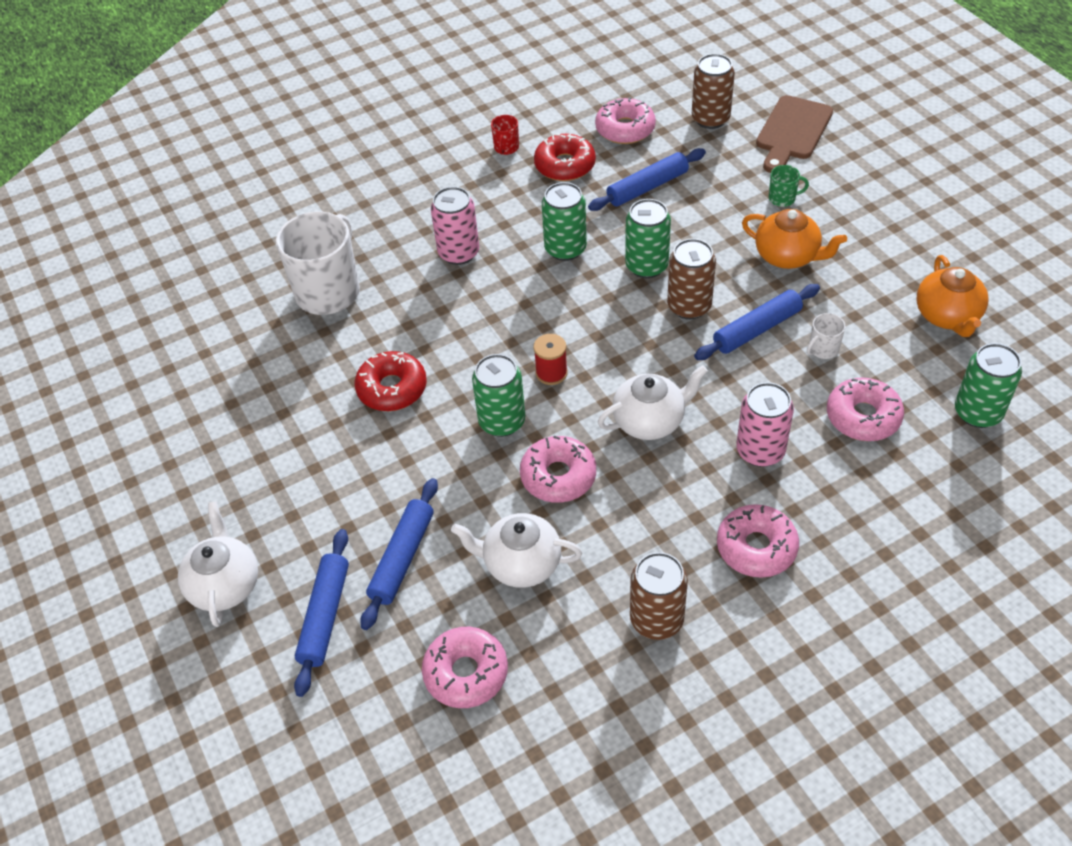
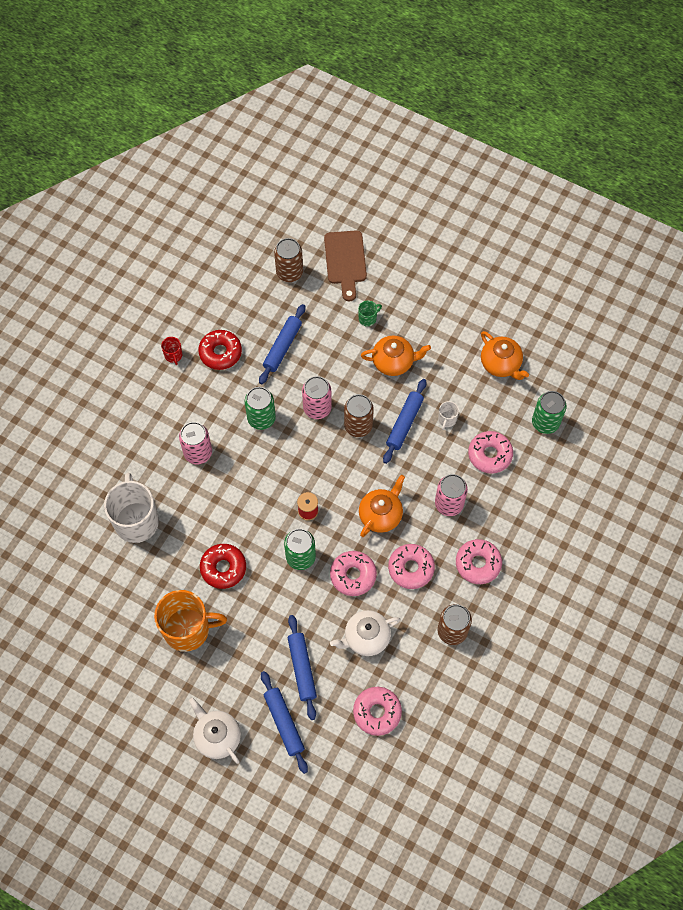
camera: 35 degrees left, 15 degrees up
(293, 437) = (188, 629): none -> orange mug
(625, 129) = (240, 305): pink donut -> pink donut (411, 568)
(646, 266) = (317, 408): green can -> pink can
(650, 421) = (381, 515): white teapot -> orange teapot

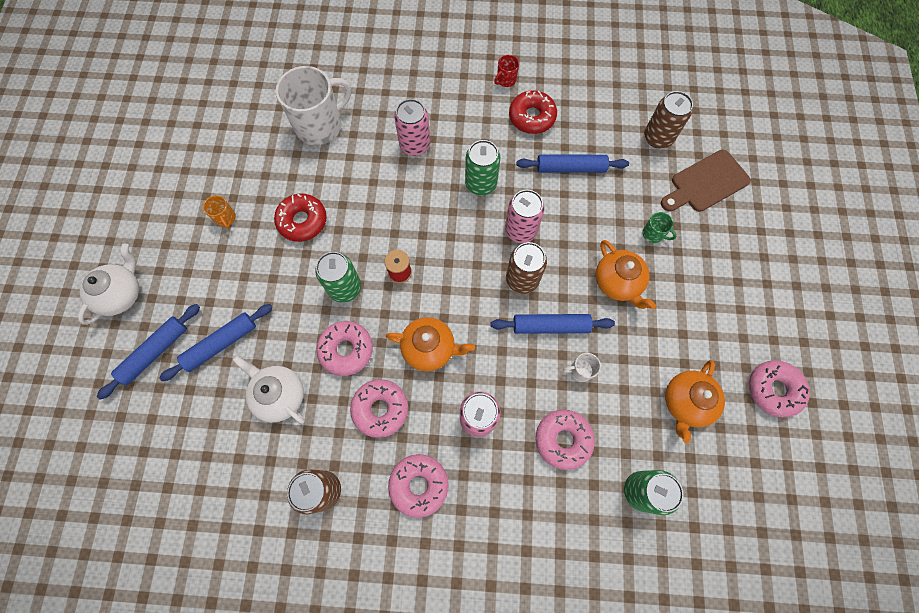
camera: 65 degrees right, 5 degrees up
(188, 629) = (226, 218): orange mug -> orange mug, size x0.42
(377, 712) = (197, 445): pink donut -> pink donut (773, 390)

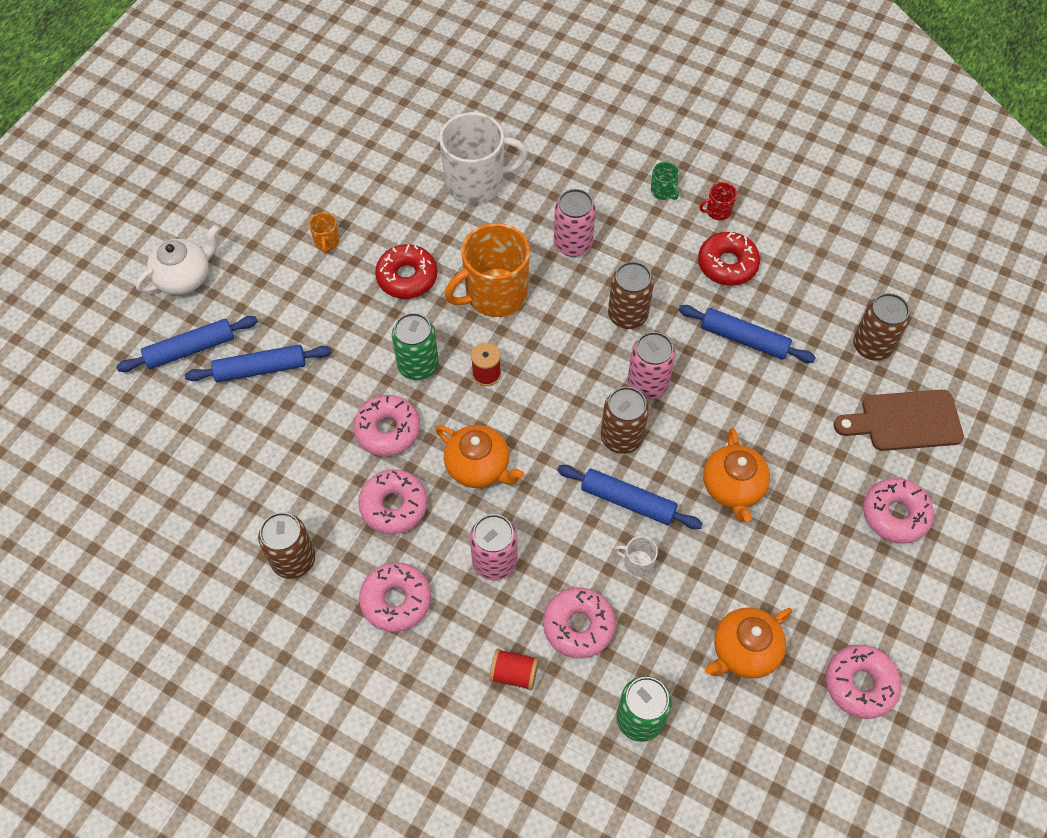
camera: 25 degrees right, 10 degrees down
(279, 395) = (295, 446): white teapot -> none
(376, 207) = (494, 294): none -> orange mug
(481, 184) = (627, 315): green can -> brown can
(535, 500) = (514, 674): none -> red spool
(653, 234) = (806, 452): green mug -> green mug (663, 191)
(733, 254) = (895, 515): none -> pink donut

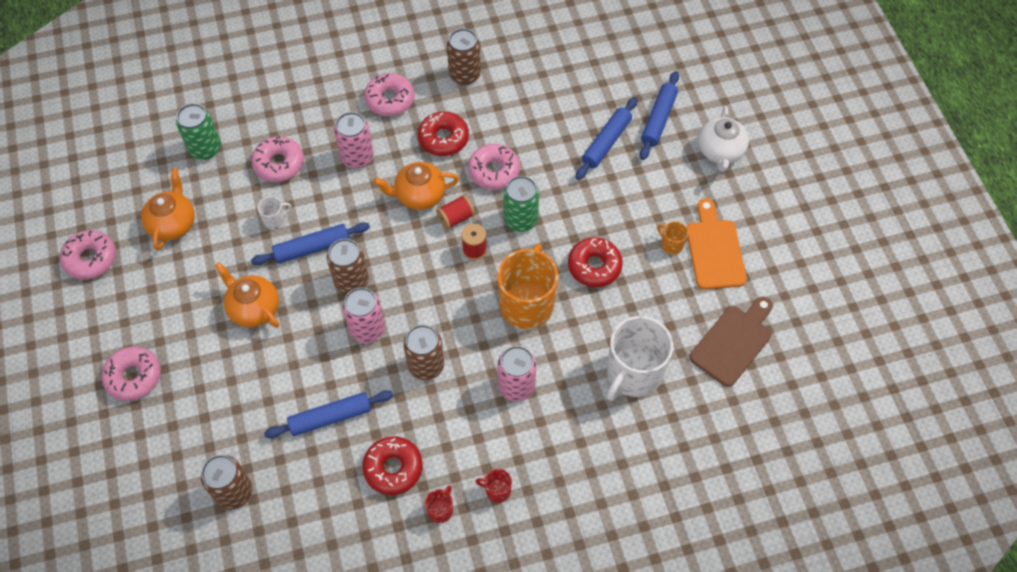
camera: 135 degrees right, 0 degrees up
(301, 211) = (714, 250): none -> orange cutting board
(394, 506) = (443, 138): pink donut -> red donut
(514, 674) = (292, 117): red spool -> red spool (456, 218)
(663, 191) = (497, 490): green mug -> red mug
(905, 421) = (170, 451): brown cutting board -> brown cutting board (733, 342)

